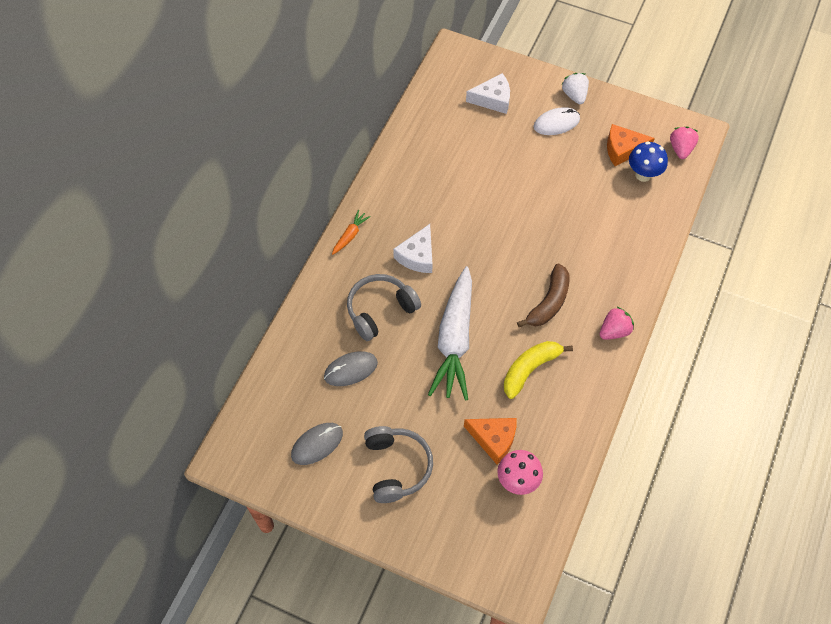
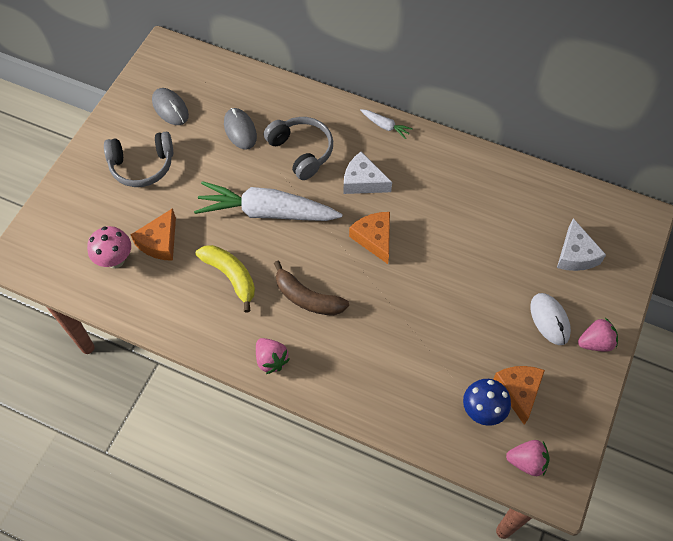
camera: 90 degrees right, 0 degrees up
(350, 235) = (385, 126): orange carrot -> white carrot
(482, 247) = (374, 239): none -> orange cheese
(574, 95) = (595, 342): white strawberry -> pink strawberry

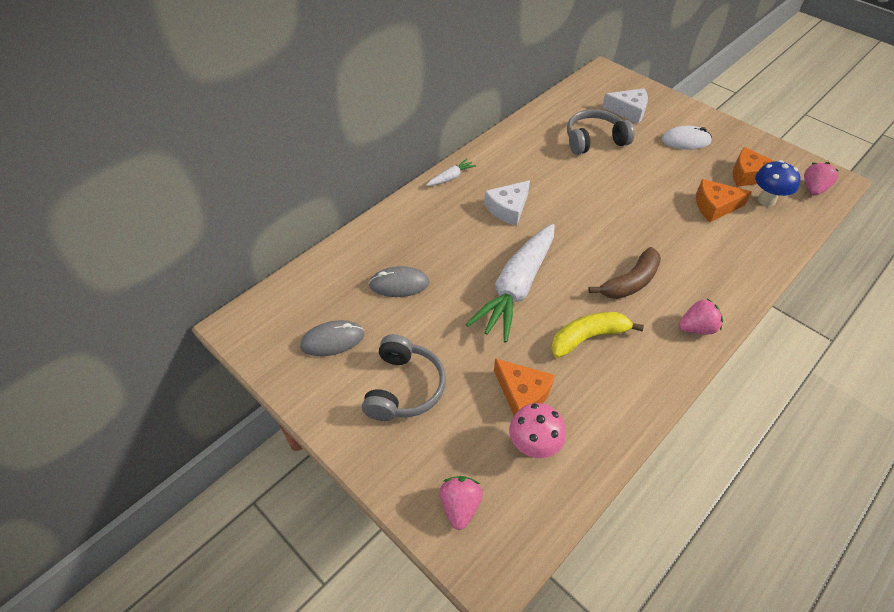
camera: 70 degrees left, 10 degrees down
(301, 151) = (452, 242): grey headphones -> grey headphones (594, 140)
(374, 239) = (576, 218): orange cheese -> orange cheese (715, 206)
(595, 342) = (710, 125): pink strawberry -> pink strawberry (460, 506)

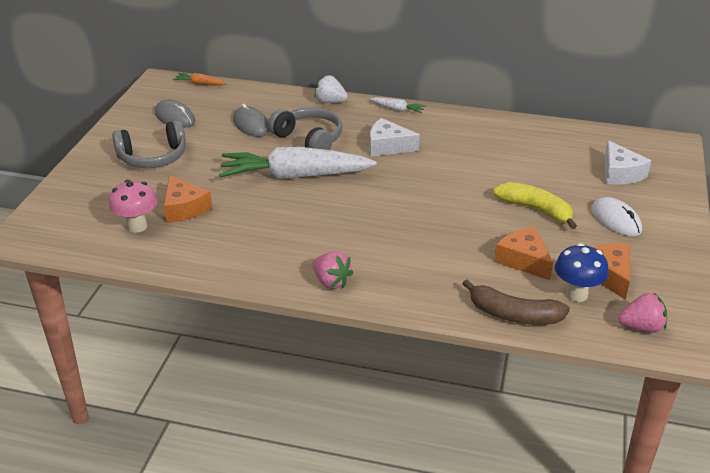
camera: 60 degrees right, 15 degrees down
(278, 294) = (200, 84): none -> orange carrot
(401, 213) = (330, 102): none -> white strawberry
(460, 506) = (66, 209): pink strawberry -> none
(522, 393) = (184, 208): orange cheese -> orange cheese turned 45 degrees counterclockwise
(588, 337) = (268, 225): yellow banana -> yellow banana (535, 210)
(594, 140) = (542, 165): grey headphones -> grey headphones (309, 139)
(630, 282) = (357, 231): brown banana -> brown banana (514, 315)

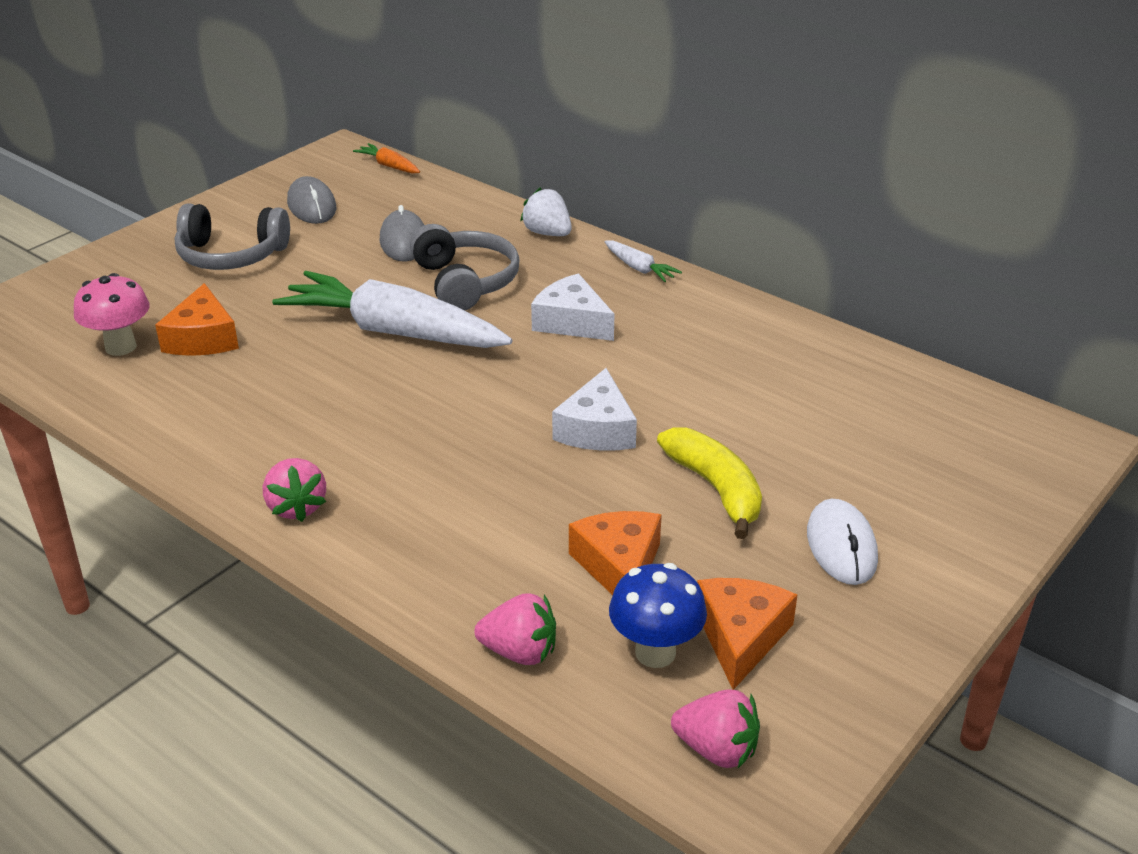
camera: 25 degrees right, 0 degrees up
(514, 315) = (520, 652): brown banana -> pink strawberry
(620, 173) = (923, 468): white cheese -> white cheese (597, 429)

